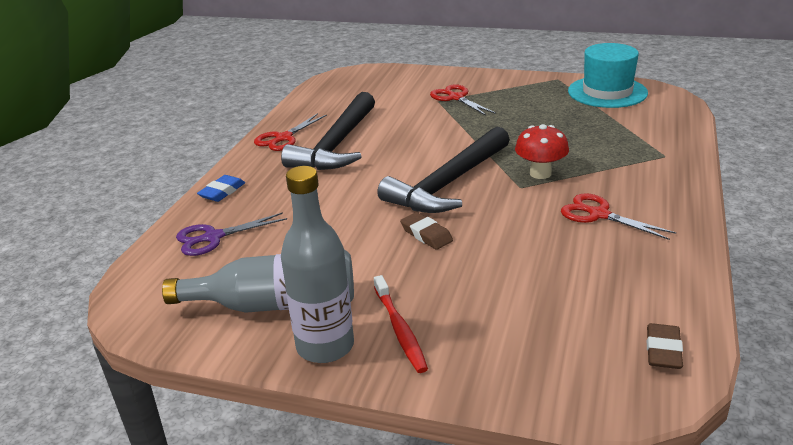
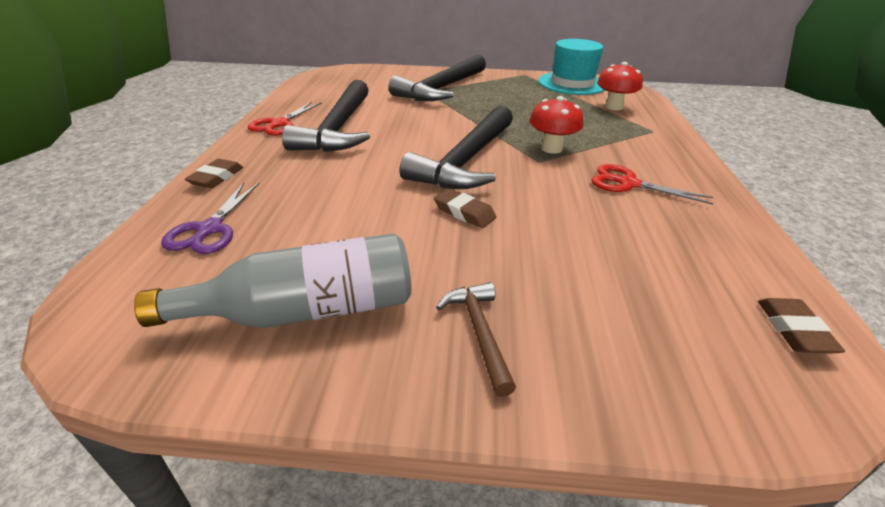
camera: 15 degrees left, 5 degrees up
(213, 237) = (209, 229): purple scissors -> purple scissors turned 45 degrees counterclockwise
(222, 192) = (216, 178): blue eraser -> brown eraser
(325, 346) = (387, 367): grey bottle -> none
(400, 330) = (479, 332): red toothbrush -> brown hammer
(456, 98) = (441, 89): red scissors -> black hammer
(638, 124) = (613, 107): none -> red mushroom

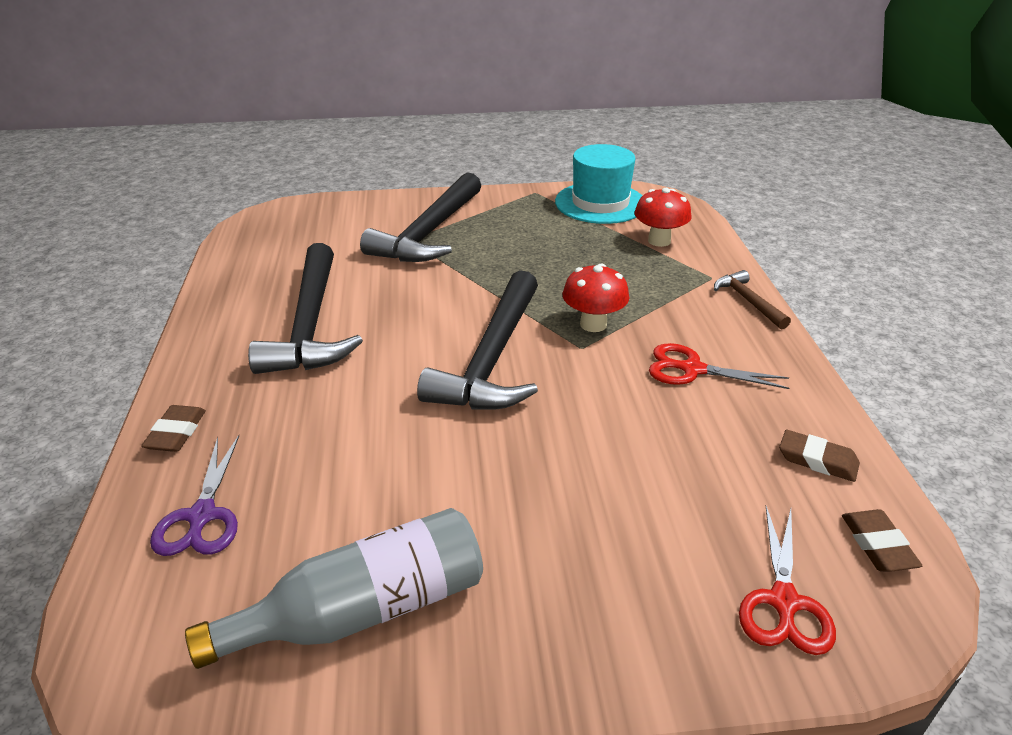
camera: 10 degrees left, 0 degrees up
(279, 124) = (226, 327): red scissors -> red scissors (784, 602)
(464, 212) = (508, 442): brown eraser -> brown eraser (817, 460)
(479, 332) = (562, 605): brown hammer -> brown hammer (748, 301)

